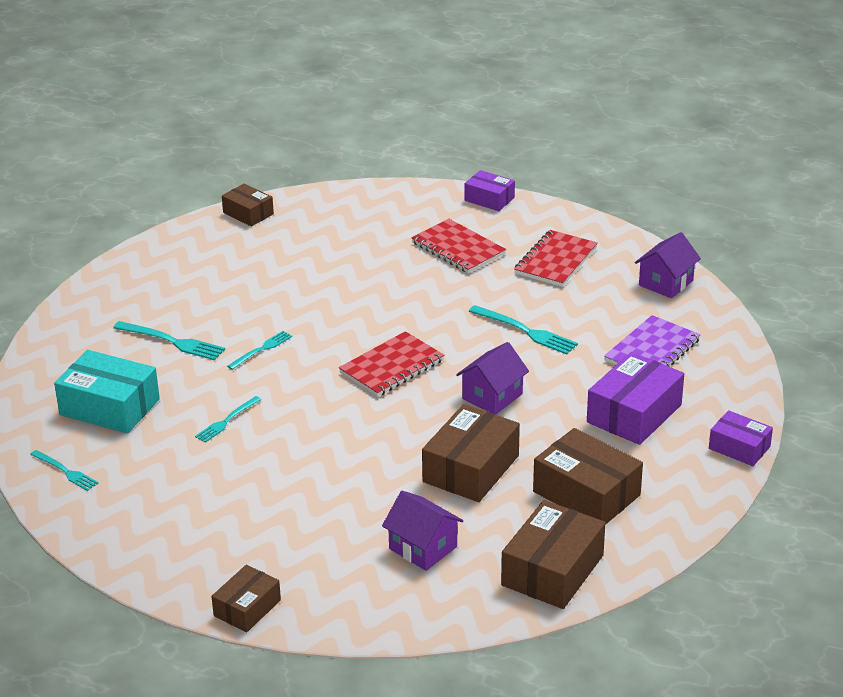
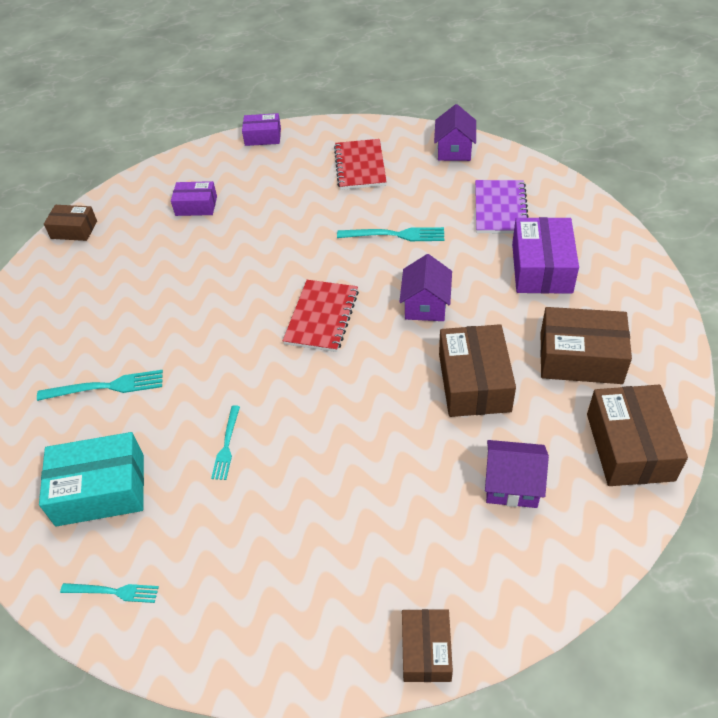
camera: 30 degrees left, 15 degrees up
(261, 349) = (196, 355): turquoise fork -> none
(458, 248) = (277, 187): red notebook -> none
(739, 447) = (639, 260): purple box -> purple box (196, 206)

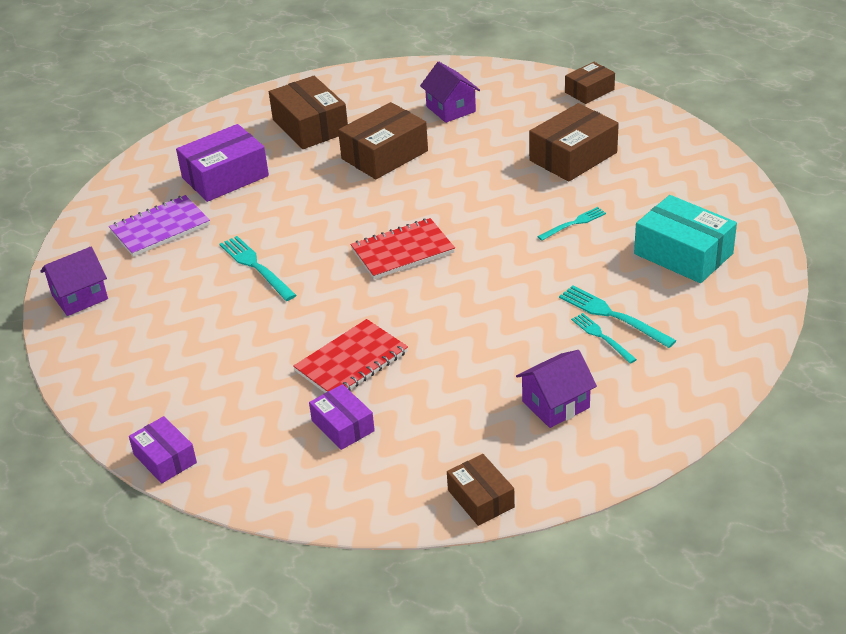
camera: 130 degrees left, 10 degrees down
(113, 592) = (725, 201): turquoise fork -> turquoise fork (601, 337)
(360, 166) = (162, 346): red notebook -> red notebook (351, 361)
(425, 305) = (330, 209): purple house -> purple house (555, 404)
(629, 446) = (369, 85): brown box -> brown box (573, 156)

